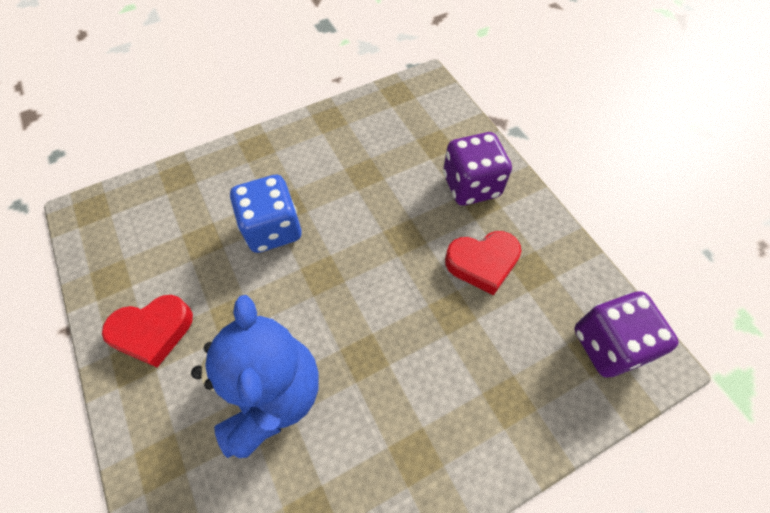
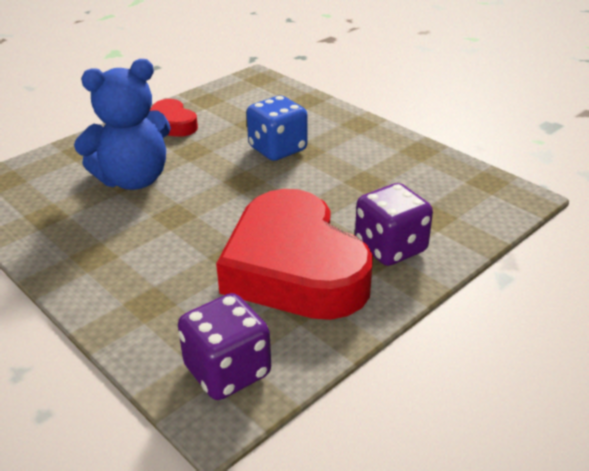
camera: 75 degrees right, 25 degrees down
(482, 263) = (294, 268): red heart -> red heart, size x2.10

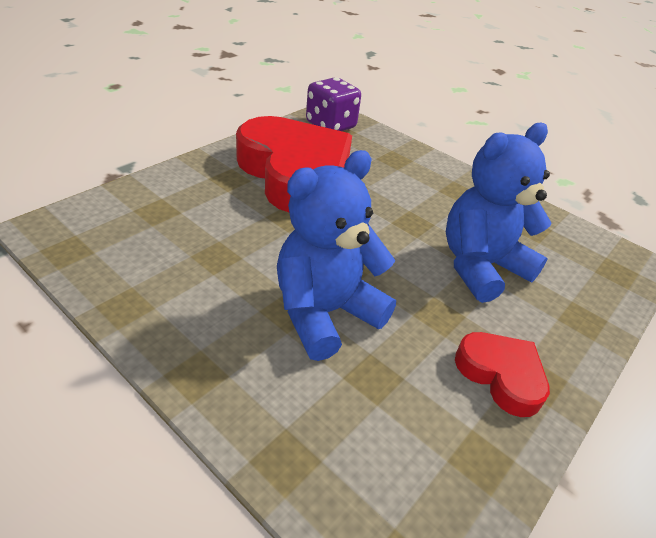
camera: 170 degrees right, 5 degrees up
(277, 149) = (325, 313): blue dice -> blue teddy bear
(390, 248) = (212, 184): purple dice -> none

